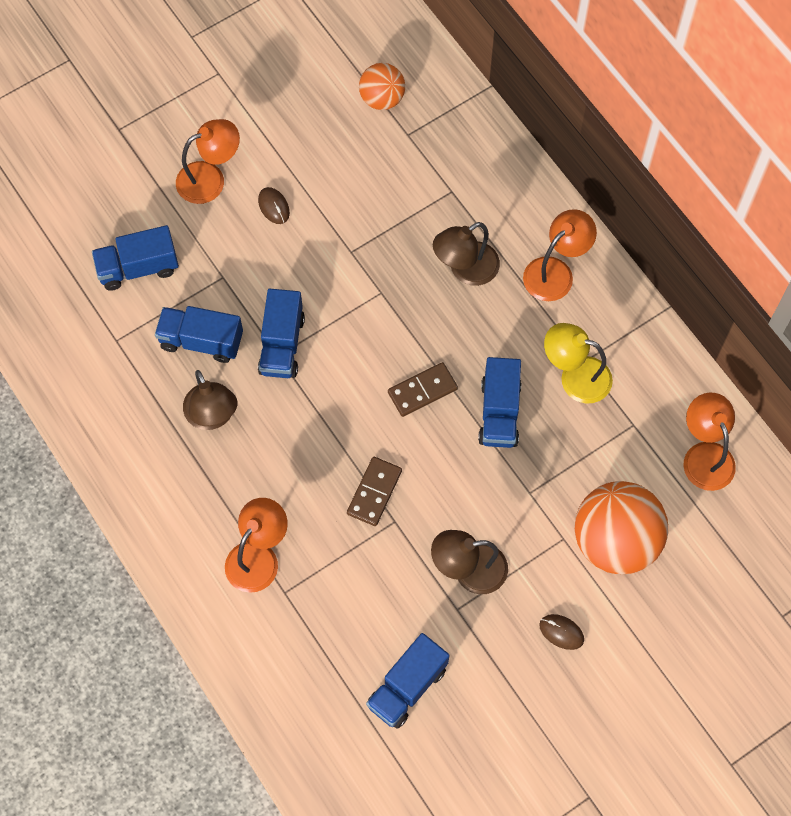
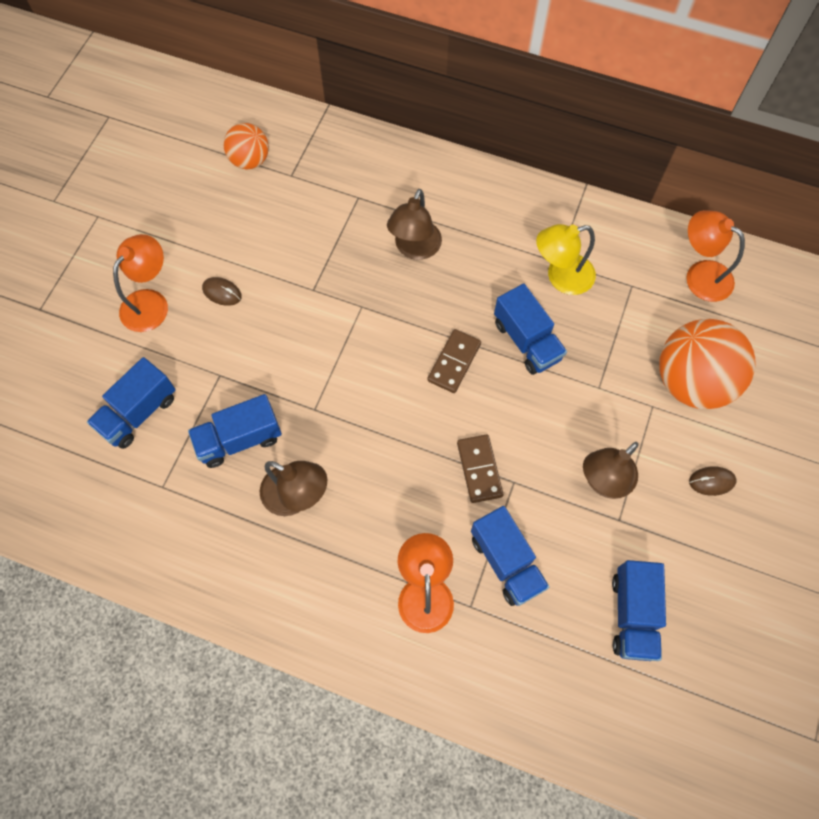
camera: 35 degrees left, 0 degrees up
(282, 344) = (311, 398): blue truck -> blue truck (506, 562)
(555, 272) = (484, 209): orange lamp -> none

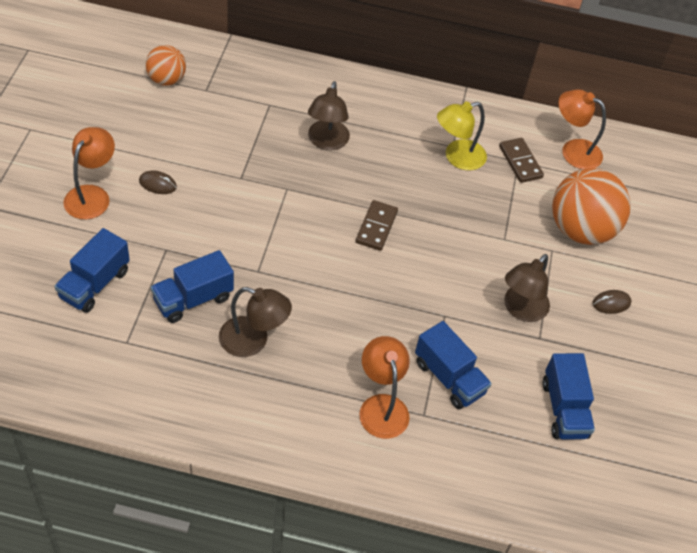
camera: 15 degrees left, 15 degrees down
(479, 469) = (413, 308): brown domino -> brown domino (520, 162)
(526, 341) = (436, 207): blue truck -> none

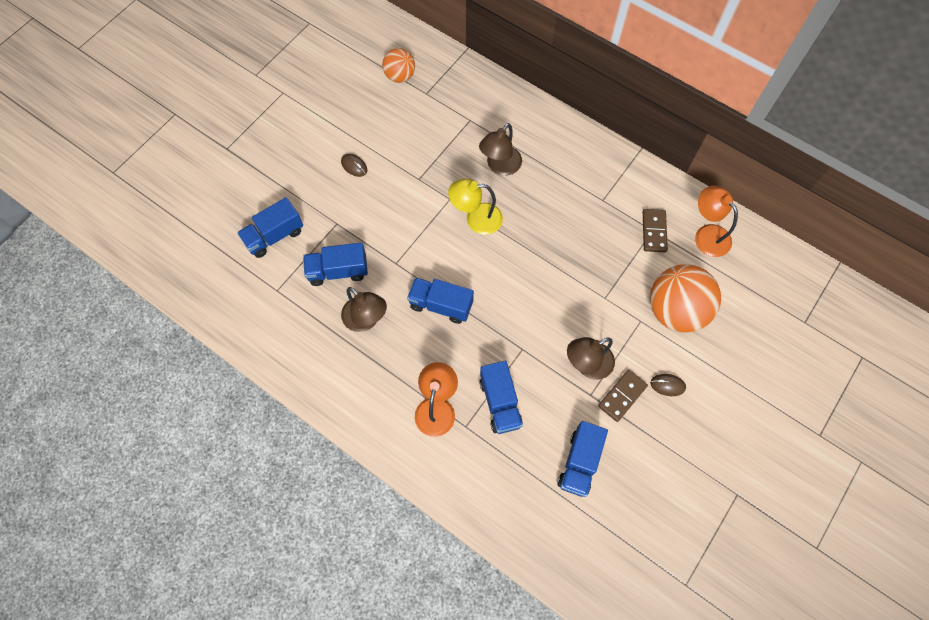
camera: 30 degrees right, 15 degrees up
(92, 195) = (303, 161): orange lamp -> none
(332, 299) = (441, 305): none -> blue truck
(376, 227) = (504, 254): brown domino -> brown domino (622, 396)
(457, 157) = (601, 212): yellow lamp -> yellow lamp (476, 219)

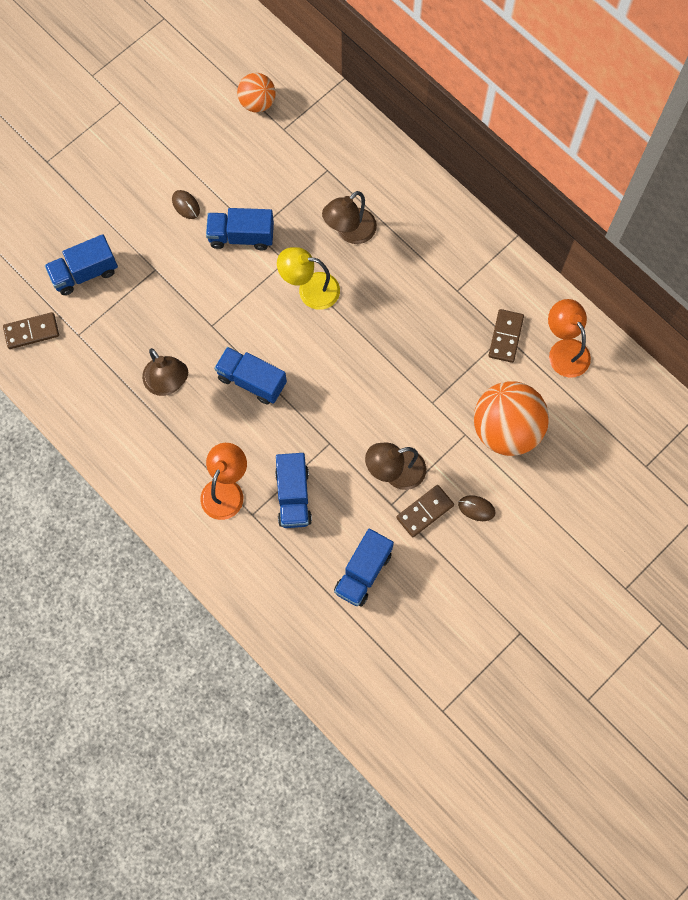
camera: 10 degrees right, 5 degrees up
(234, 294) = (31, 331): none -> brown domino
(338, 271) = (147, 324): blue truck -> blue truck (241, 236)

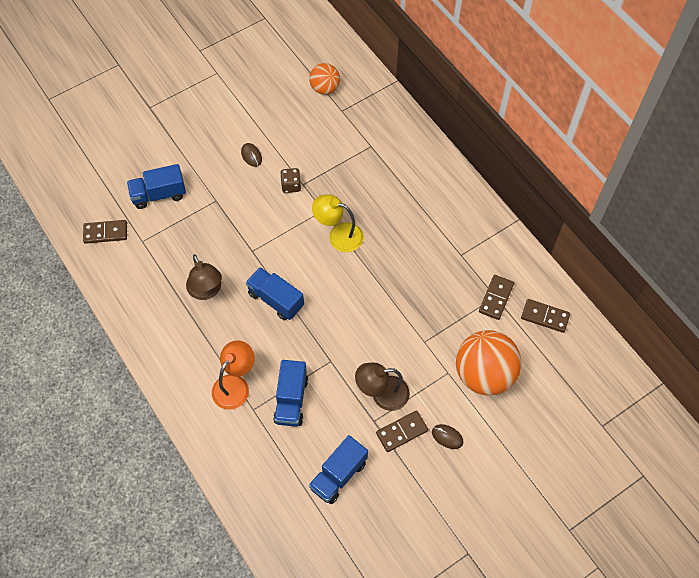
camera: 10 degrees right, 10 degrees down
(241, 236) = (291, 185): blue truck -> brown dice
(350, 232) = (380, 196): brown lamp -> none
(564, 350) = (545, 317): orange lamp -> brown domino

